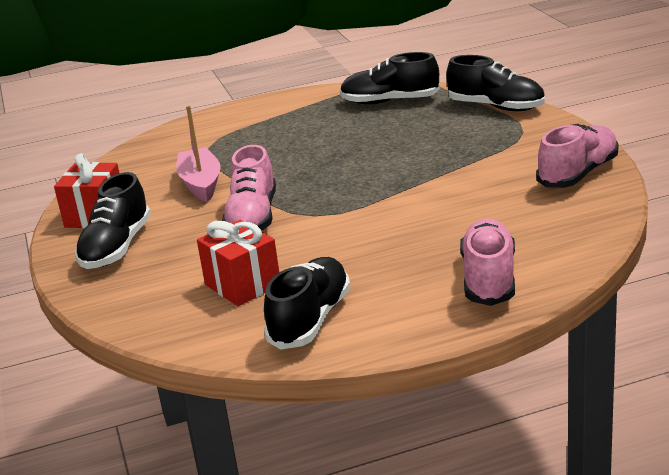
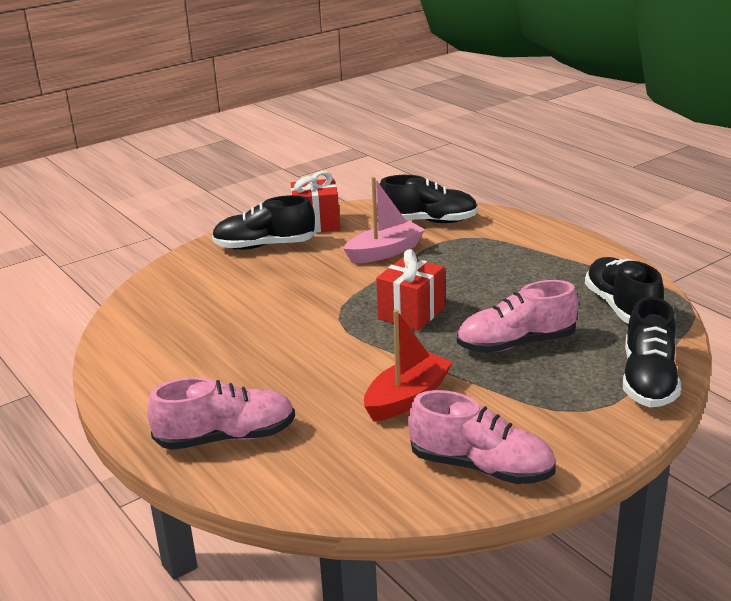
camera: 70 degrees right, 0 degrees up
(242, 285) = (209, 312): red gift -> red gift (411, 313)
(253, 217) = (327, 290): pink shoe -> pink shoe (516, 344)
(310, 320) = (153, 355): black shoe -> black shoe (428, 221)
(470, 193) = (407, 398): none -> red boat

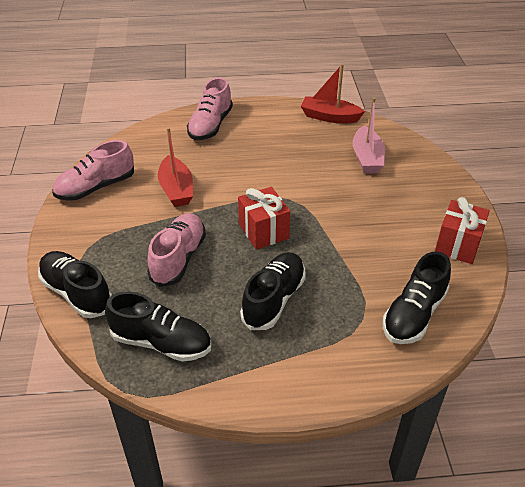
camera: 120 degrees right, 15 degrees up
(124, 348) = (329, 117): none -> red boat
(264, 246) = (432, 205): black shoe -> black shoe (274, 299)
(385, 252) = (371, 260): pink boat -> pink boat (367, 158)

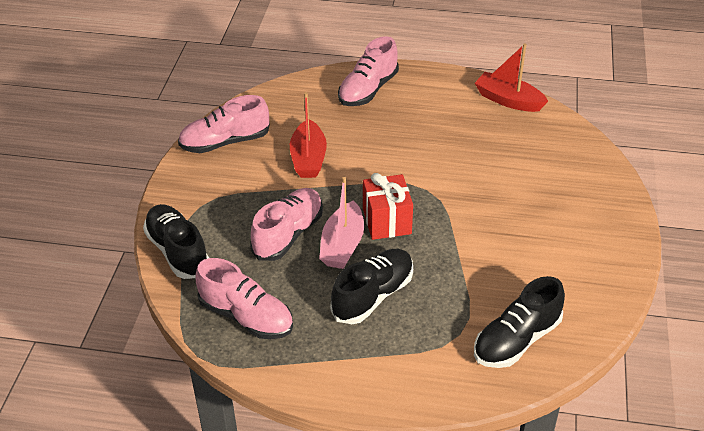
camera: 15 degrees right, 0 degrees up
(161, 342) = (246, 316): black shoe -> pink shoe
(367, 158) = (533, 157): pink boat -> pink boat (342, 245)
(457, 245) = (597, 275): red gift -> none

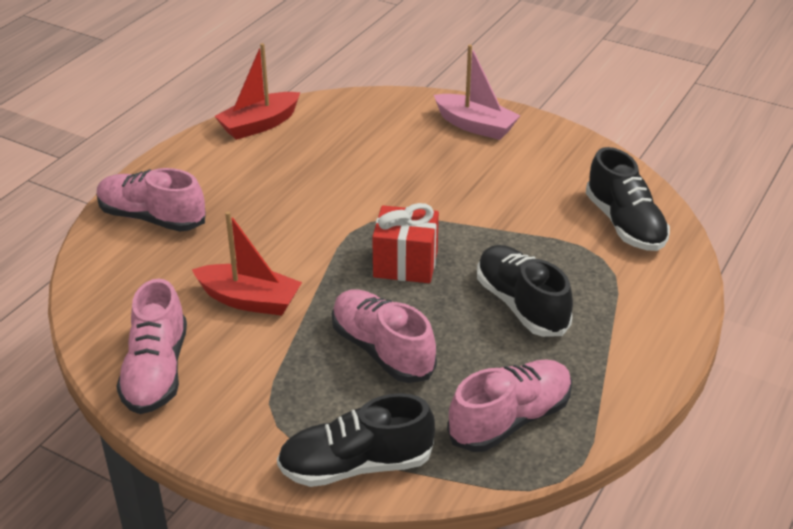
camera: 70 degrees left, 5 degrees down
(342, 245) = (427, 309): pink boat -> pink boat (475, 126)
(368, 90) = (152, 218): pink shoe -> pink shoe turned 150 degrees clockwise

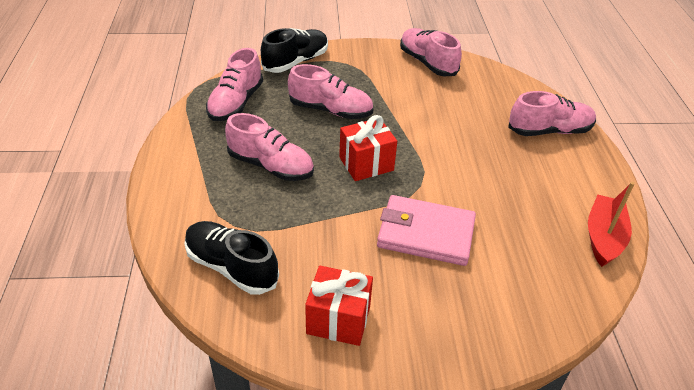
camera: 145 degrees right, 5 degrees up
(249, 300) = (429, 108): red boat -> none
(414, 183) = (425, 233): none -> pink wallet
(475, 126) = (438, 331): pink boat -> none
(521, 305) = (270, 166): black shoe -> pink shoe
(551, 158) = (338, 320): none -> red gift

